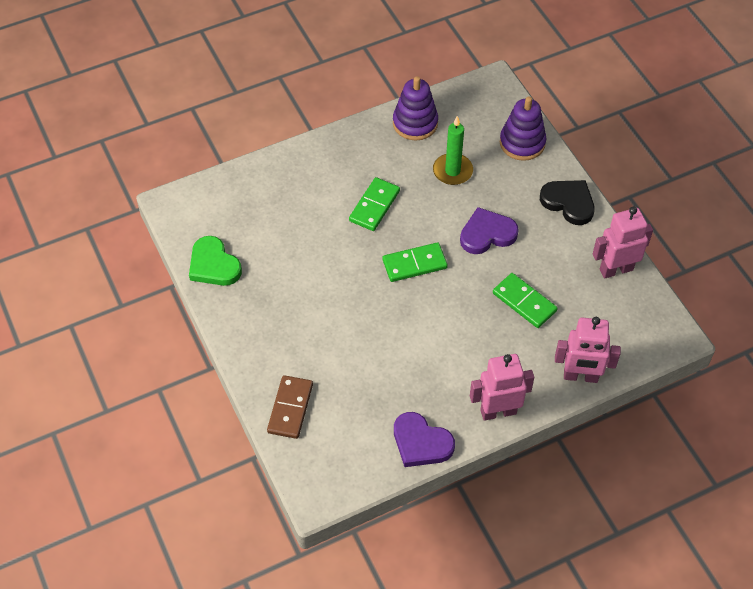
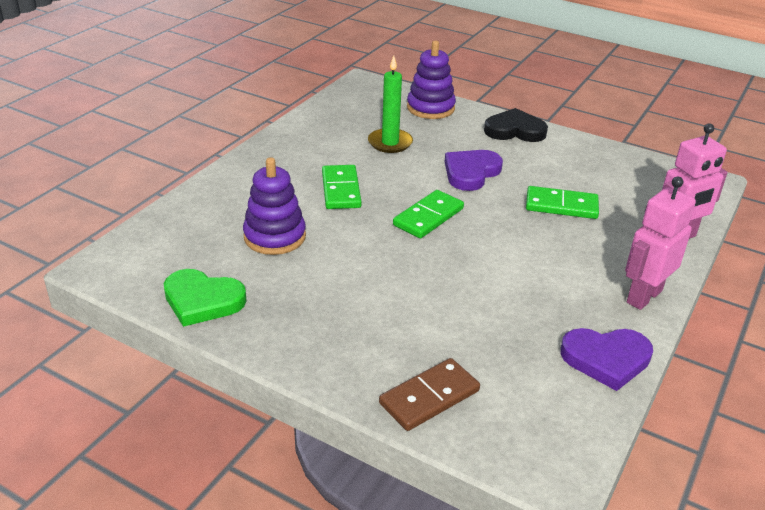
camera: 35 degrees left, 20 degrees down
(290, 408) = (429, 397): brown domino -> brown domino turned 75 degrees clockwise
(415, 123) = (319, 124): purple stacking toy -> purple stacking toy (275, 237)
(616, 269) = (606, 157): pink robot -> none

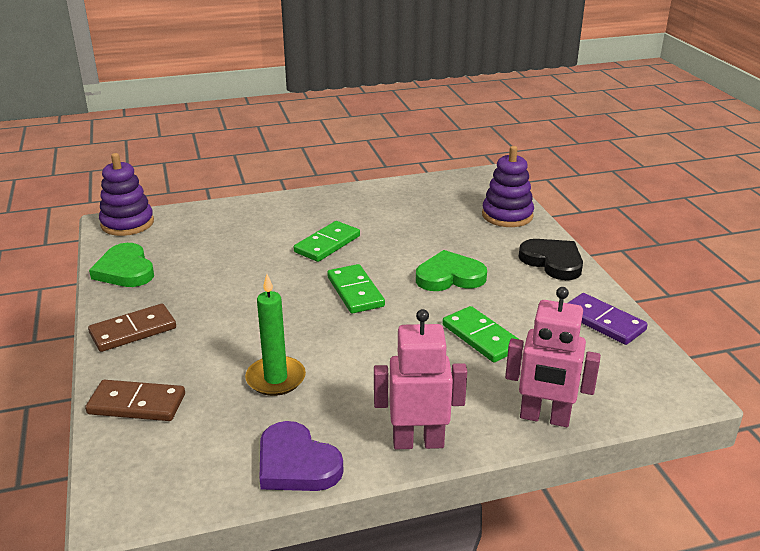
camera: 45 degrees right, 5 degrees down
(275, 237) = (230, 254): purple stacking toy -> purple stacking toy (127, 223)
(314, 345) = (133, 331): none -> brown domino
(390, 143) = (424, 228): green candle -> green candle (275, 379)
(428, 217) = (355, 292): green domino -> green domino turned 75 degrees clockwise
(471, 172) = (449, 276): purple heart -> green heart
(606, 158) = (603, 322): none -> purple domino

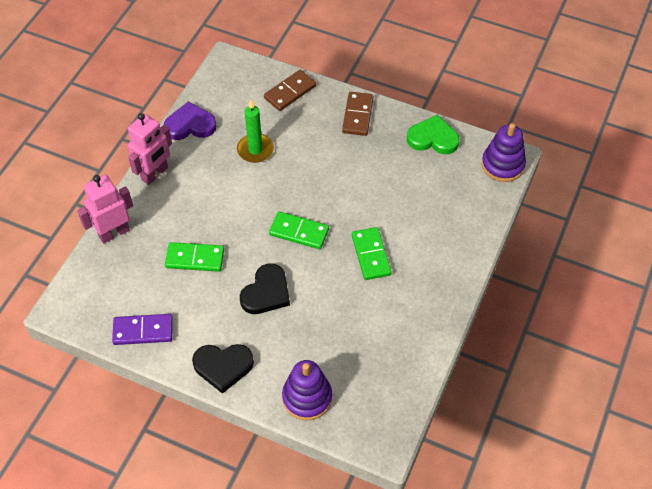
camera: 130 degrees right, 25 degrees up
(449, 276) = (266, 292): green heart -> black heart

